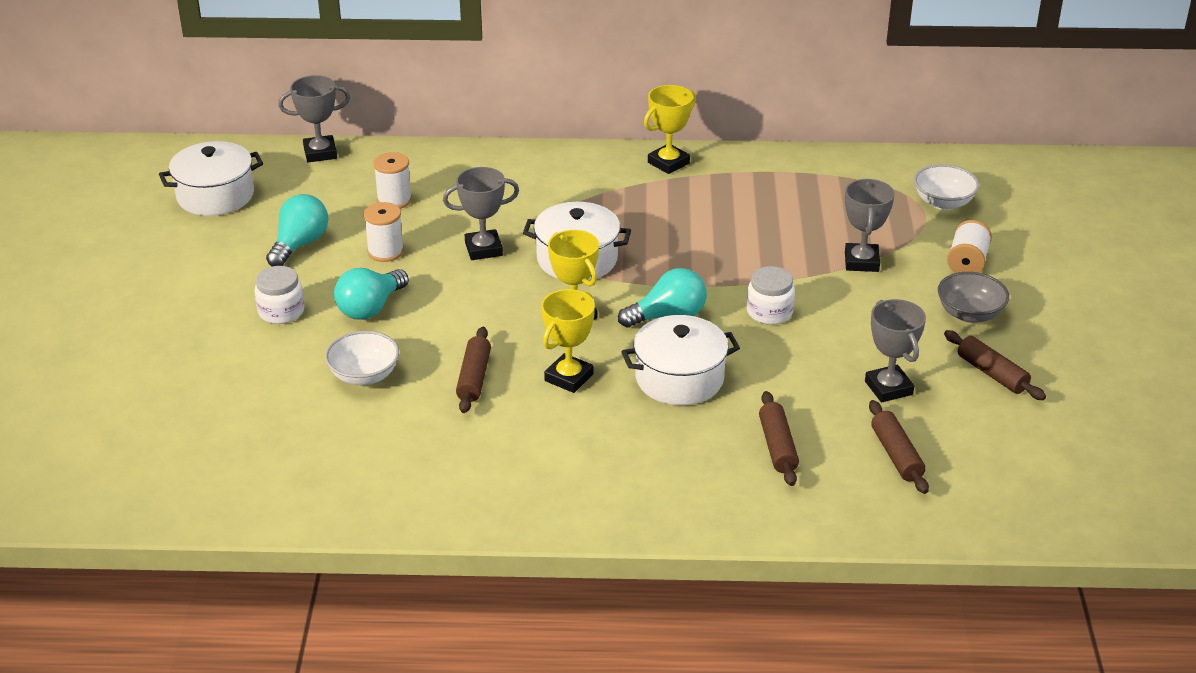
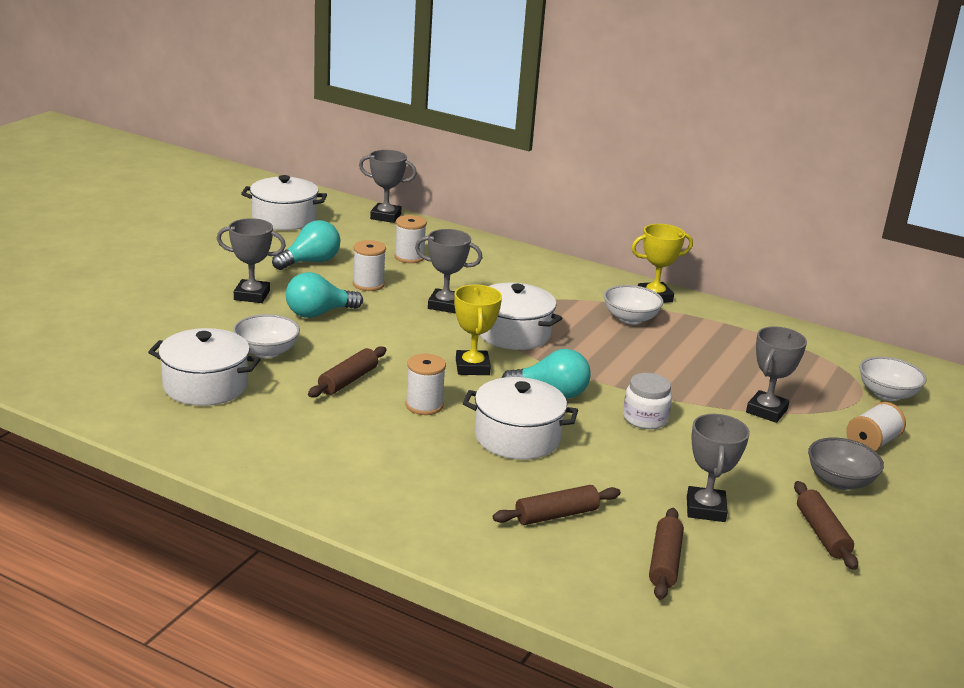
camera: 25 degrees right, 10 degrees down
(281, 311) = (252, 295): white jar -> grey trophy
(344, 440) = (205, 386): none -> white pot
(569, 377) = (424, 405): yellow trophy -> white spool
(668, 199) = (630, 319): none -> white bowl
(777, 446) = (556, 515): brown rolling pin -> brown rolling pin turned 45 degrees clockwise

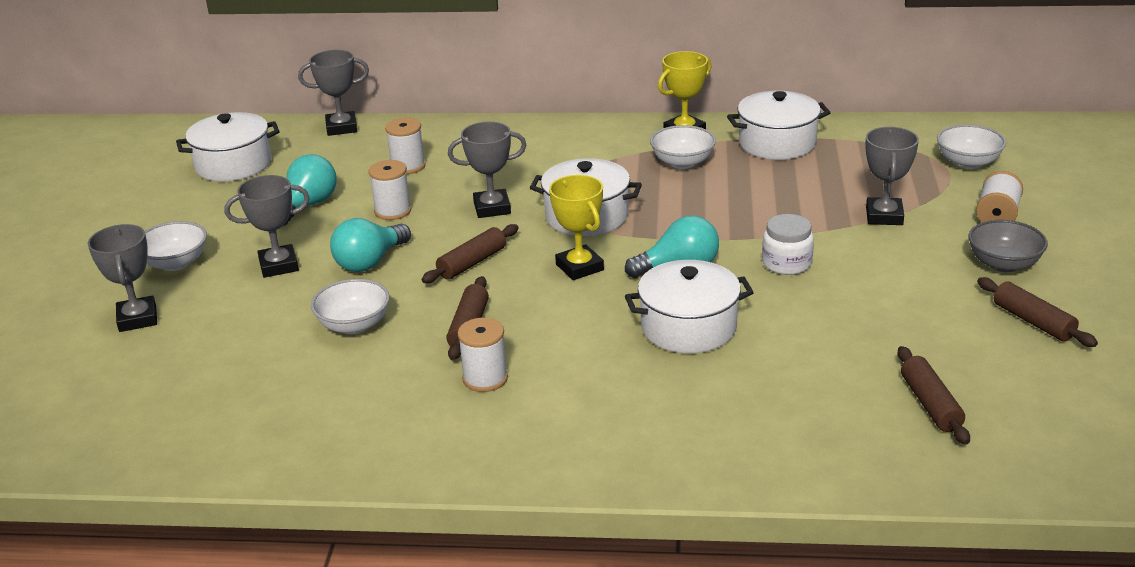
camera: 20 degrees left, 5 degrees up
(183, 271) = (175, 263): none -> white bowl
(205, 386) = (323, 388): white pot -> white pot (777, 143)
(424, 405) = (569, 326): white spool -> white spool (485, 378)
(556, 515) = (796, 395): brown rolling pin -> brown rolling pin (472, 263)
(705, 509) = (918, 336): grey trophy -> grey trophy (137, 319)

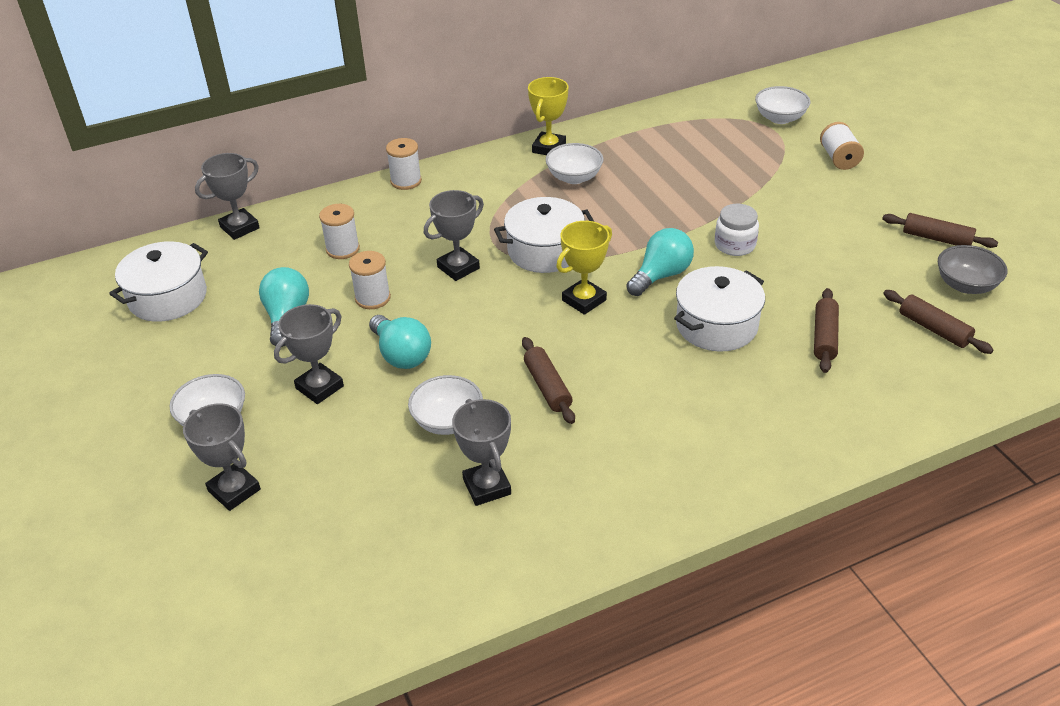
camera: 30 degrees left, 10 degrees up
(370, 262) = (401, 355): turquoise light bulb -> turquoise light bulb turned 45 degrees counterclockwise
(472, 263) = (492, 326): brown rolling pin -> brown rolling pin (824, 337)
(485, 378) = (606, 429): white spool -> white spool (406, 181)
(579, 267) = (584, 300): yellow trophy -> yellow trophy turned 75 degrees counterclockwise
(777, 143) = (630, 139): white pot -> none
(884, 216) = (765, 182): grey trophy -> grey trophy (487, 486)
(1003, 264) = (878, 197): grey bowl -> grey bowl (965, 285)

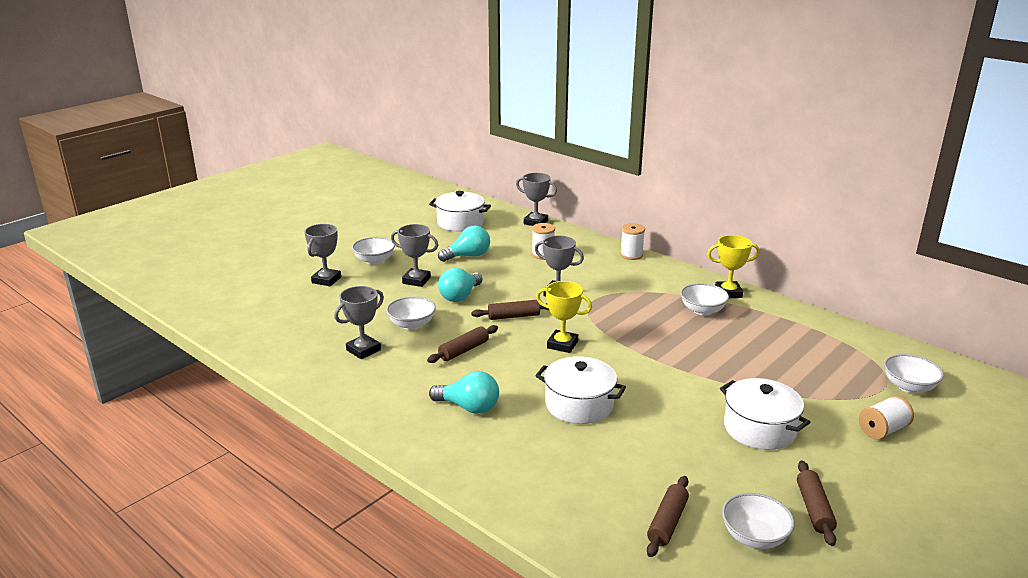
camera: 65 degrees right, 15 degrees down
(372, 298) = (505, 275): white spool -> none
(545, 251) = (604, 318): white pot -> white pot (759, 429)
(661, 275) = (618, 369): turquoise light bulb -> turquoise light bulb (469, 407)
(735, 245) = (689, 395): white jar -> none
(824, 337) = (606, 460): brown rolling pin -> brown rolling pin (514, 316)
(965, 285) = (754, 537): grey bowl -> white bowl

